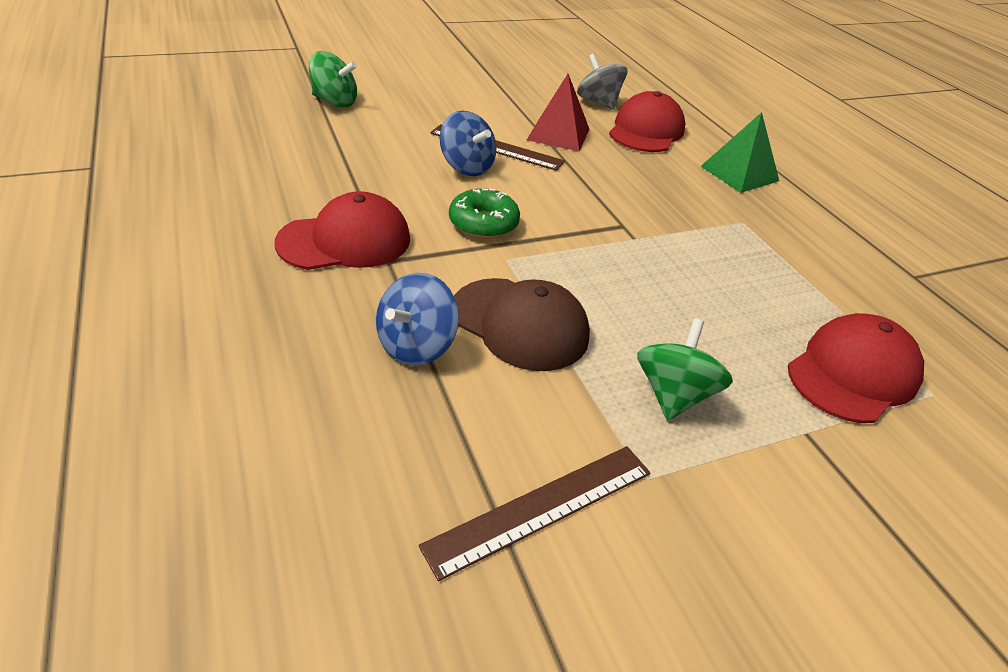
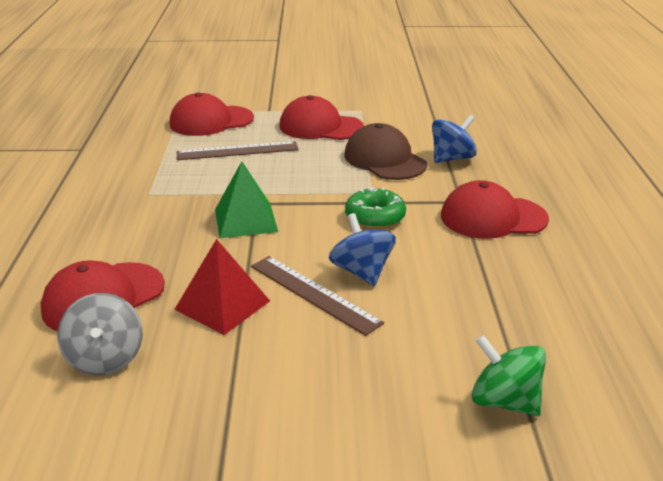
camera: 155 degrees left, 10 degrees down
(541, 507) = (412, 110): brown ruler -> brown ruler (237, 151)
(673, 394) = (320, 127): green spinning top -> red cap
(739, 173) = (78, 233): green pyramid -> green pyramid (245, 220)

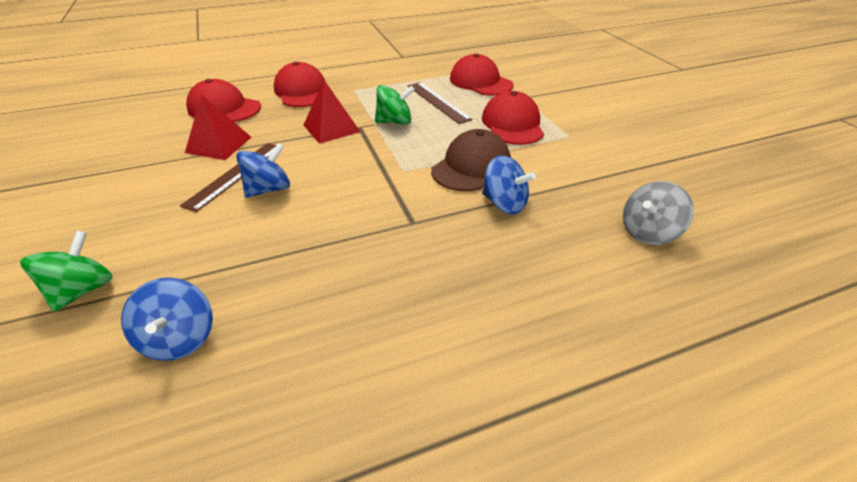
camera: 70 degrees right, 10 degrees up
(105, 358) = (163, 124): grey spinning top -> grey spinning top (648, 232)
(245, 220) = (331, 128): green pyramid -> red pyramid
(264, 181) = (395, 122): none -> green spinning top
(375, 217) = (359, 180): green donut -> none
(493, 217) = (388, 248): red cap -> red cap (302, 91)
(587, 331) = (180, 338): none -> blue spinning top

